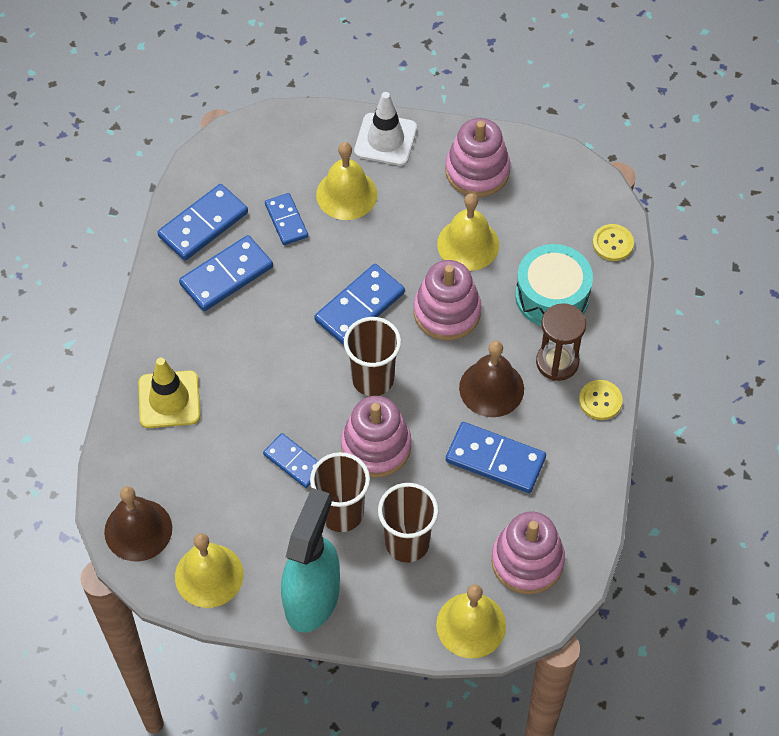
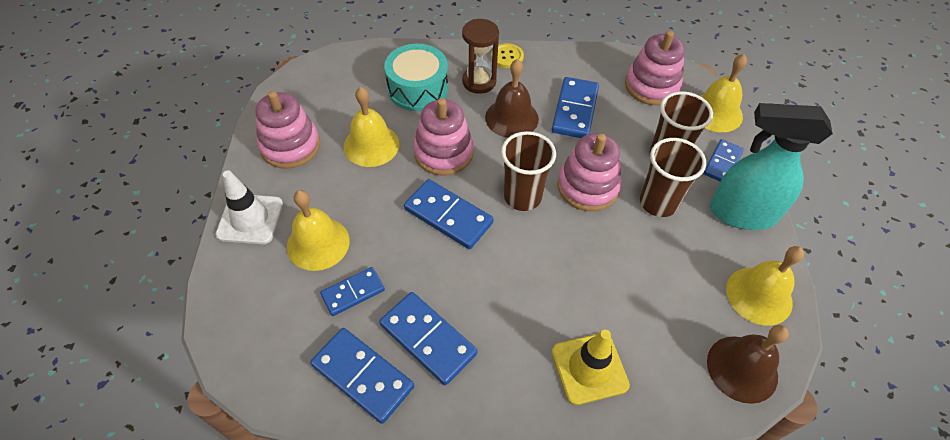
camera: 100 degrees left, 5 degrees down
(294, 462) = (622, 245): blue domino -> blue domino (722, 163)
(612, 243) = (363, 58): yellow button -> none

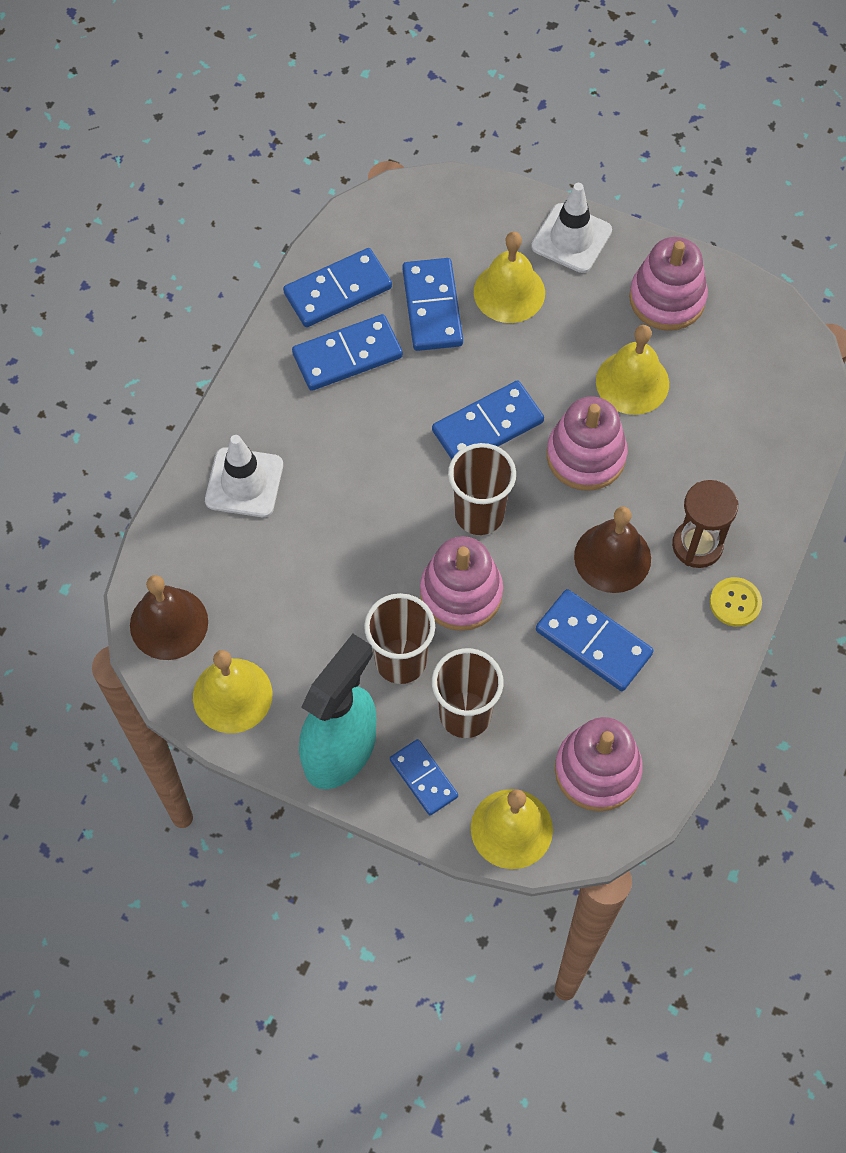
camera: 115 degrees right, 10 degrees up
(353, 292) = (432, 307): blue domino -> blue domino, size x1.56
(418, 89) = (713, 465): turquoise drum -> none
(589, 368) = (244, 483): yellow traffic cone -> white traffic cone

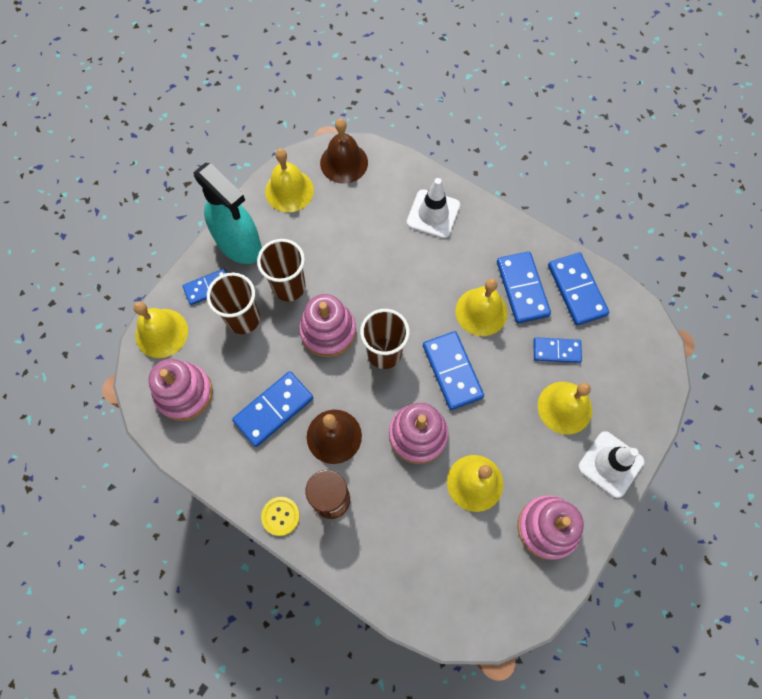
camera: 100 degrees right, 5 degrees up
(392, 402) = (481, 311): none -> yellow bell
(432, 307) = (556, 351): blue domino -> blue domino, size x0.64

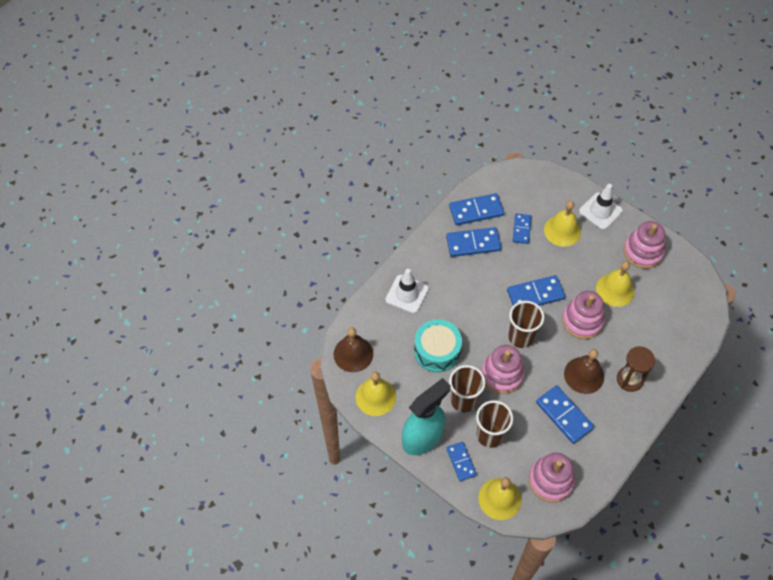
camera: 85 degrees left, 10 degrees down
(280, 516) = (642, 413): yellow button -> none
(355, 253) = (437, 351): none -> turquoise drum
(481, 311) = (490, 271): yellow bell -> none

